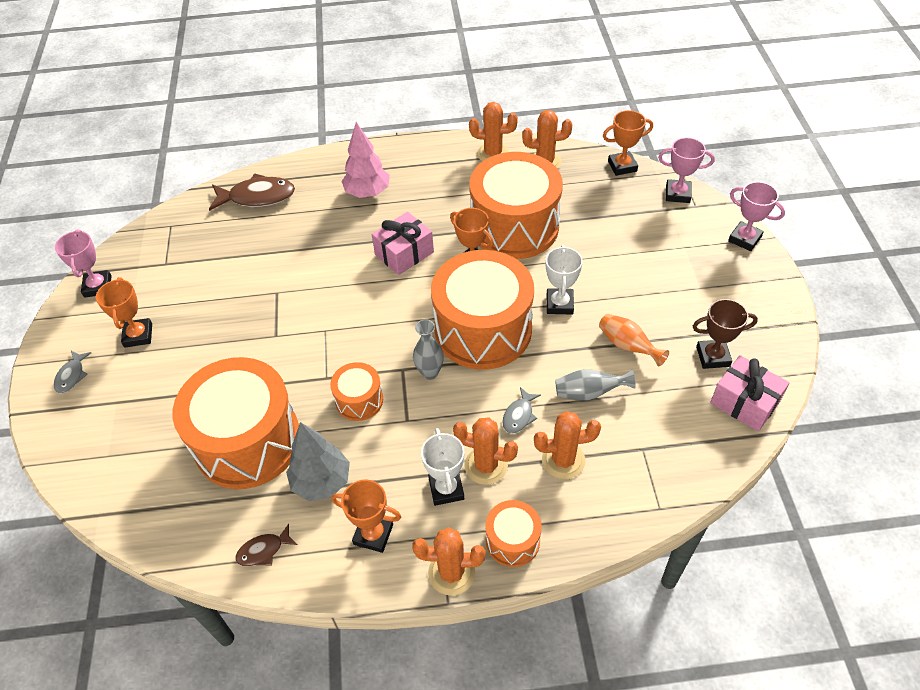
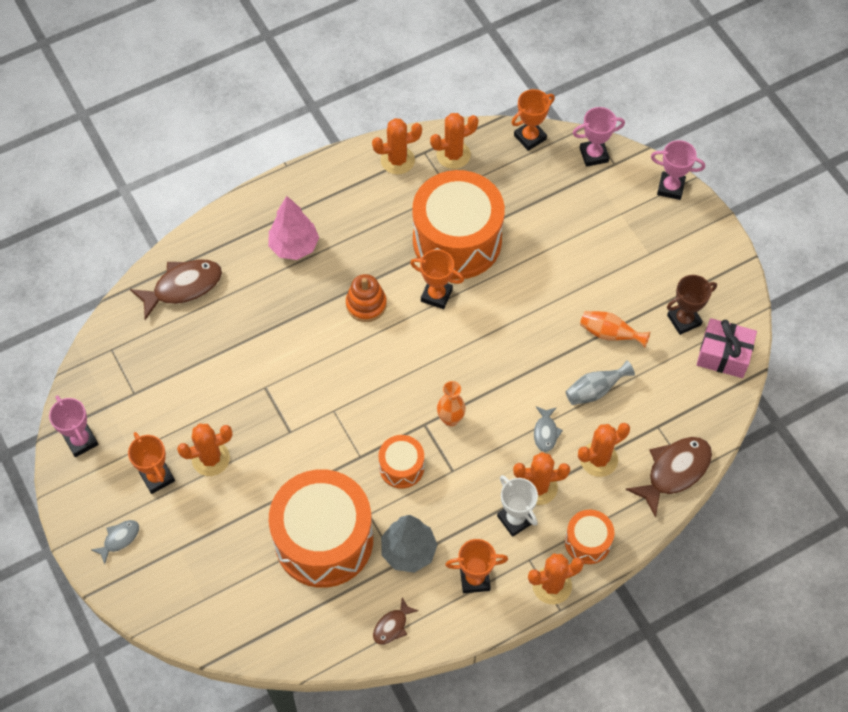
camera: 25 degrees left, 10 degrees up
(72, 376) = (119, 539): grey fish -> grey fish turned 120 degrees counterclockwise
(193, 335) = (210, 459): none -> orange cactus
(404, 253) = (366, 304): pink gift -> orange stacking toy
(430, 372) = (450, 419): grey vase -> orange vase
(483, 330) = (477, 360): orange drum -> none
(559, 304) = (534, 311): white trophy -> none
(642, 501) = (674, 472): none -> brown fish

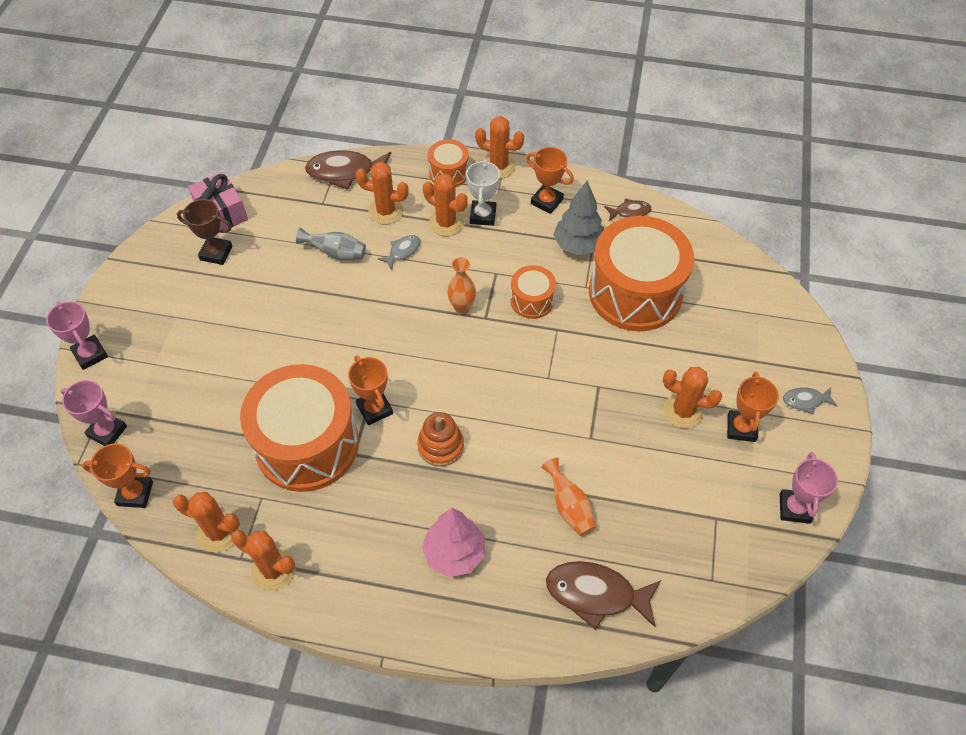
camera: 140 degrees left, 5 degrees down
(609, 334) = (279, 282): orange vase -> orange vase (569, 507)

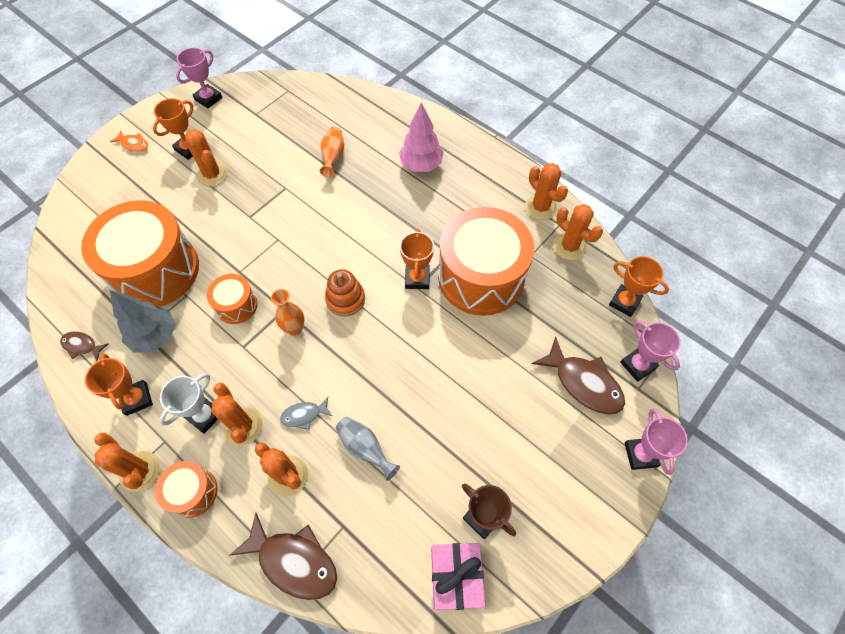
camera: 150 degrees left, 5 degrees up
(440, 446) = (387, 230): orange stacking toy -> orange stacking toy (345, 299)
(596, 594) = (355, 111): brown fish -> brown fish (583, 383)
(805, 401) = (134, 144): grey fish -> orange fish

